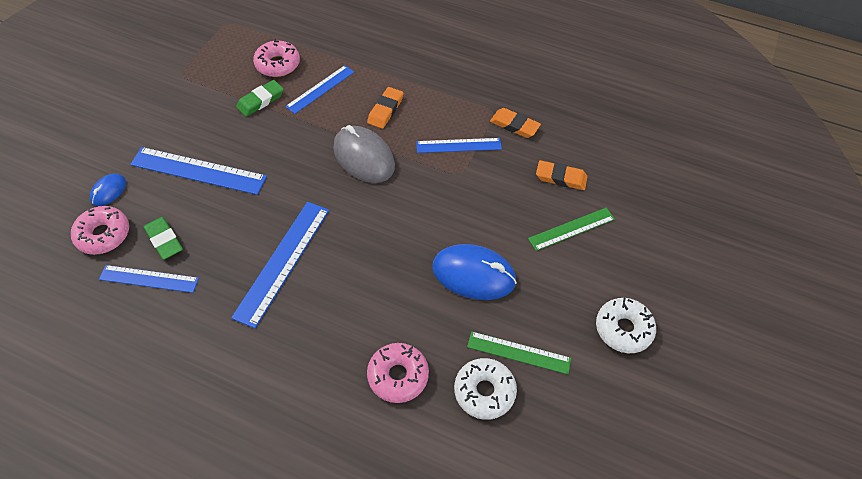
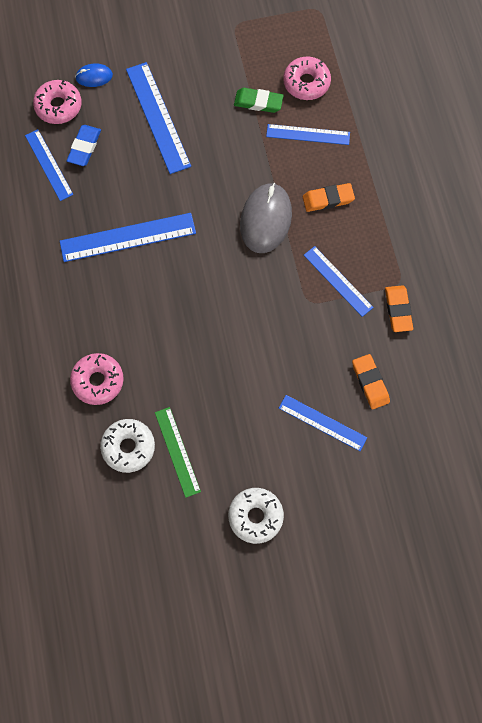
camera: 55 degrees right, 15 degrees up
(164, 240) = (84, 147): green eraser -> blue eraser
(473, 274) = (220, 376): blue mouse -> none
(571, 229) = (322, 423): green ruler -> blue ruler

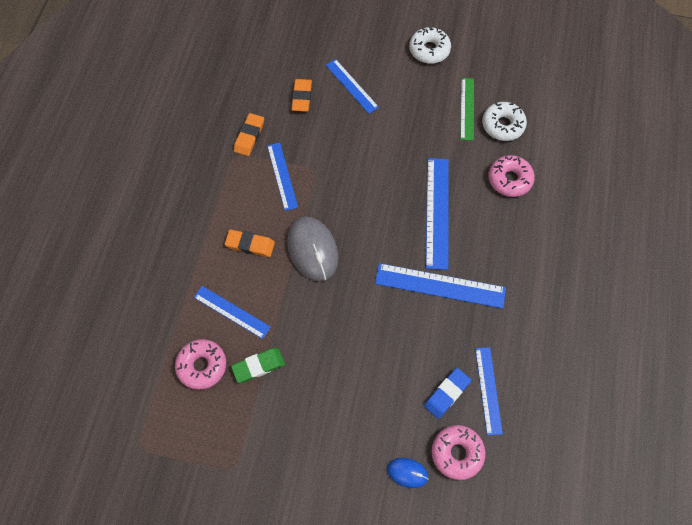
camera: 155 degrees left, 5 degrees down
(158, 117) = (362, 394): blue ruler -> blue ruler (437, 212)
(258, 102) = (258, 366): green eraser -> green eraser turned 60 degrees counterclockwise
(266, 219) = (312, 250): grey mouse -> grey mouse turned 60 degrees counterclockwise

